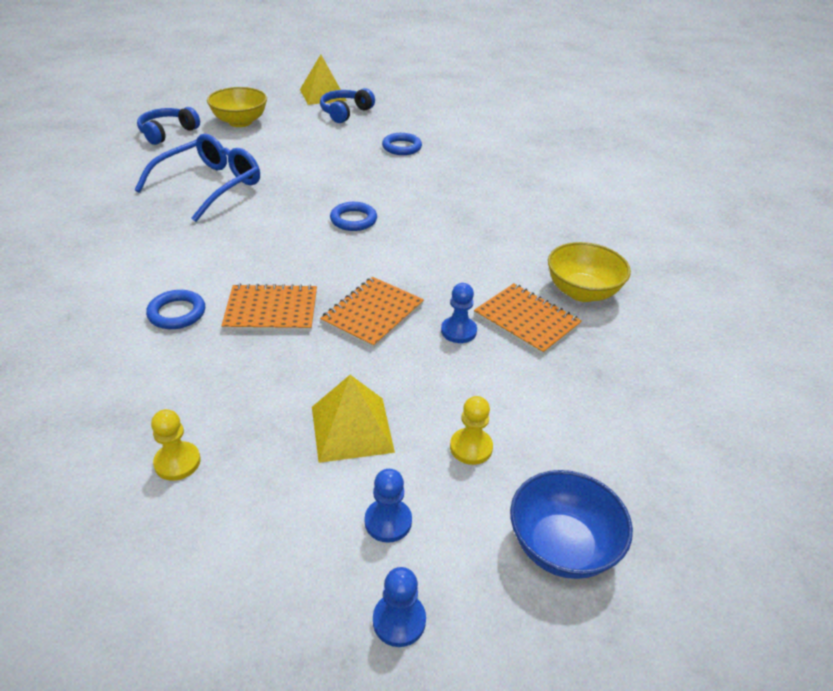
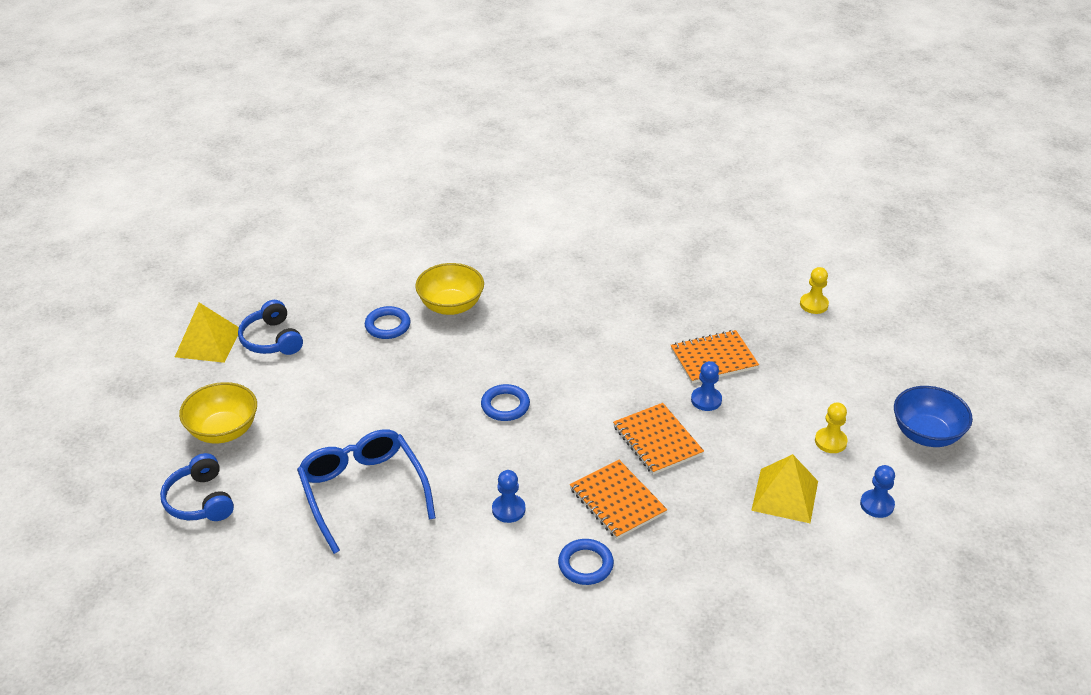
camera: 60 degrees left, 0 degrees up
(177, 462) = (775, 601): yellow pawn -> yellow pawn (814, 304)
(271, 310) = (617, 501): orange notebook -> orange notebook turned 60 degrees counterclockwise
(399, 620) = (951, 525): blue pawn -> blue pawn (508, 509)
(582, 292) = (696, 314): yellow bowl -> yellow bowl (451, 306)

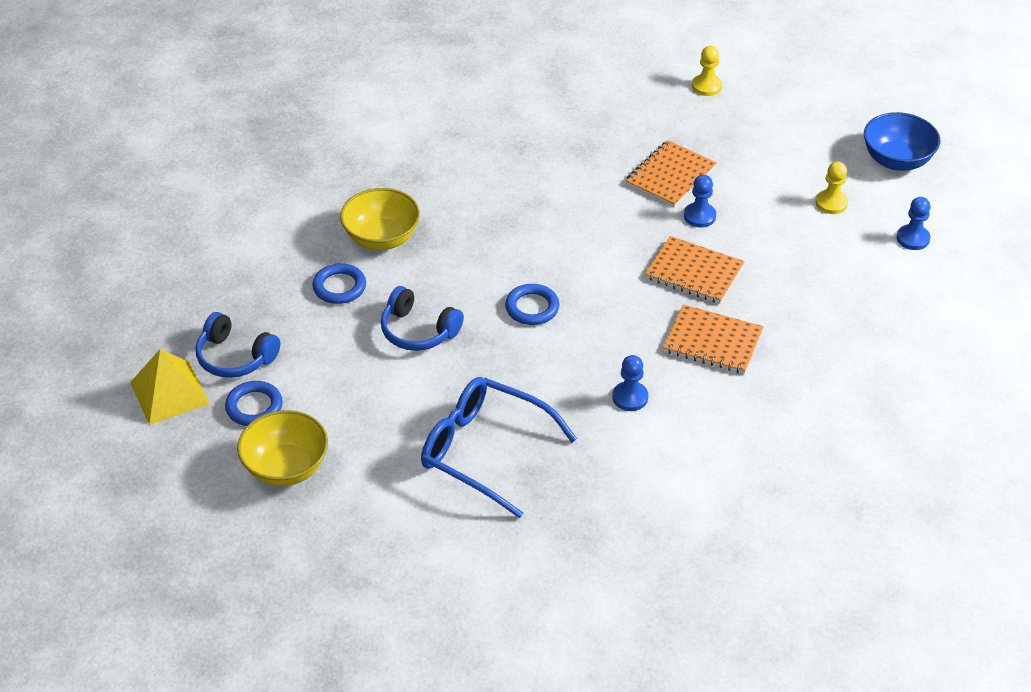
camera: 35 degrees left, 5 degrees up
(200, 500) = (337, 542): blue headphones -> blue headphones (418, 331)
(585, 565) = (740, 408): blue ring -> blue ring (254, 407)
(785, 495) = (838, 267): yellow pyramid -> none

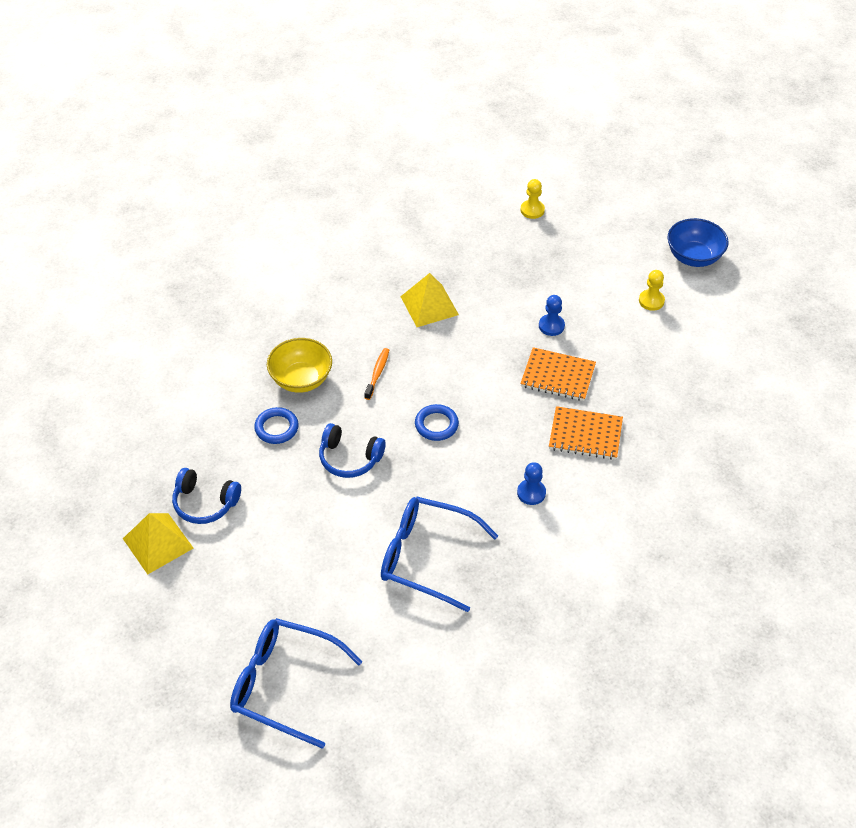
camera: 10 degrees left, 5 degrees up
(254, 407) = (231, 545): blue ring -> none
(281, 567) = (285, 685): none -> blue glasses
(286, 468) = (269, 596): yellow bowl -> none
(474, 242) = (377, 373): none -> orange toothbrush
(555, 176) = (429, 305): none -> yellow pyramid
(670, 176) = (521, 293): orange notebook -> none
(913, 238) = (720, 323): blue pawn -> none

